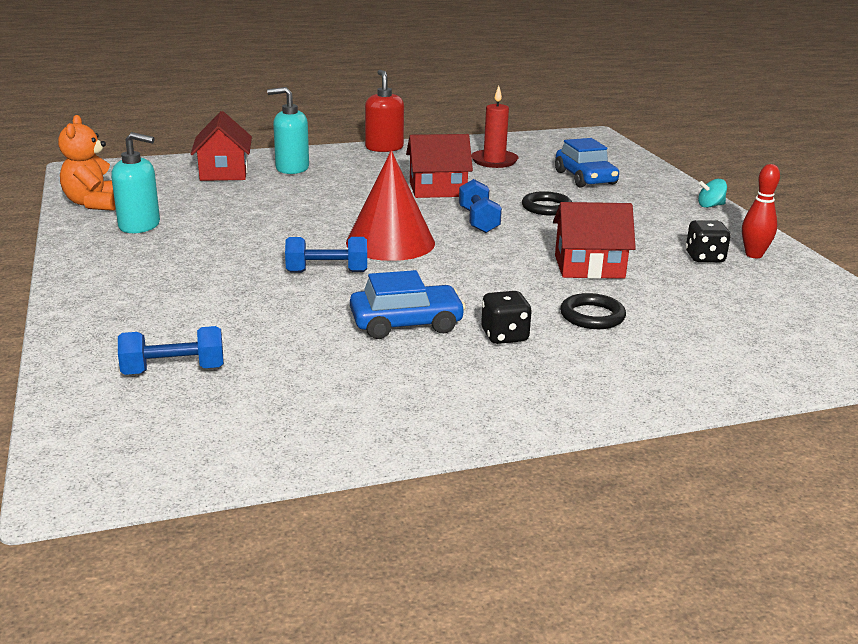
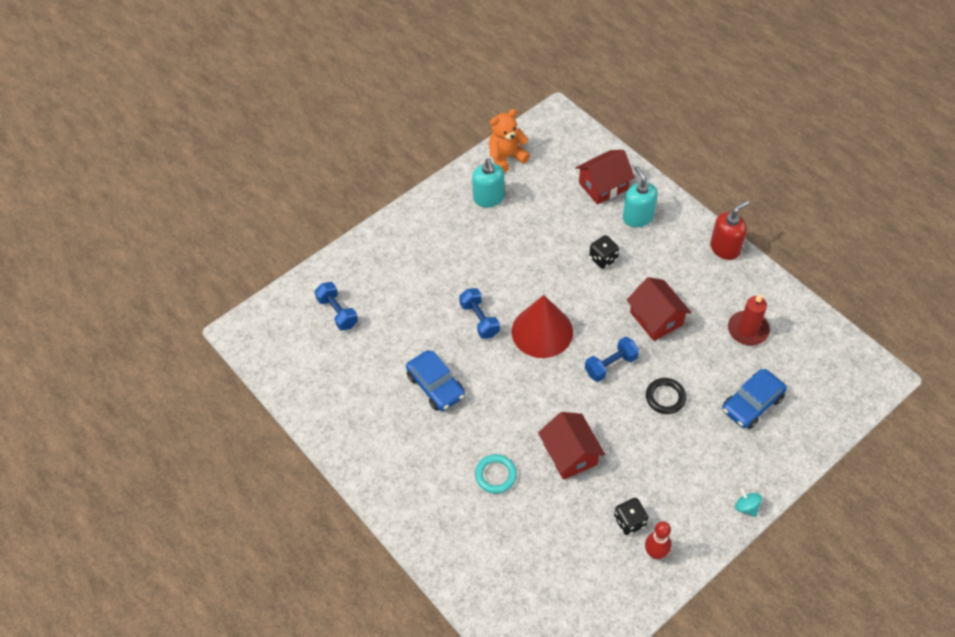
camera: 70 degrees right, 30 degrees up
(504, 336) = (446, 438): black dice -> black dice (603, 259)
(592, 316) = (495, 475): black ring -> turquoise ring

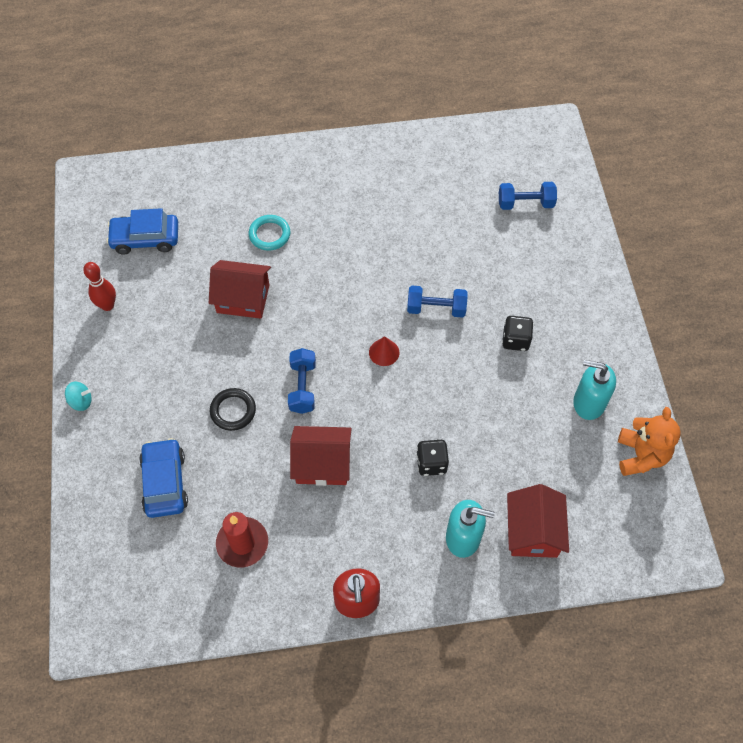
camera: 120 degrees right, 5 degrees up
(436, 386) = (389, 237): blue car -> blue car (145, 239)
(542, 331) = (384, 352): red cone -> red cone, size x0.43
(629, 521) = (148, 304): black dice -> black dice (515, 340)

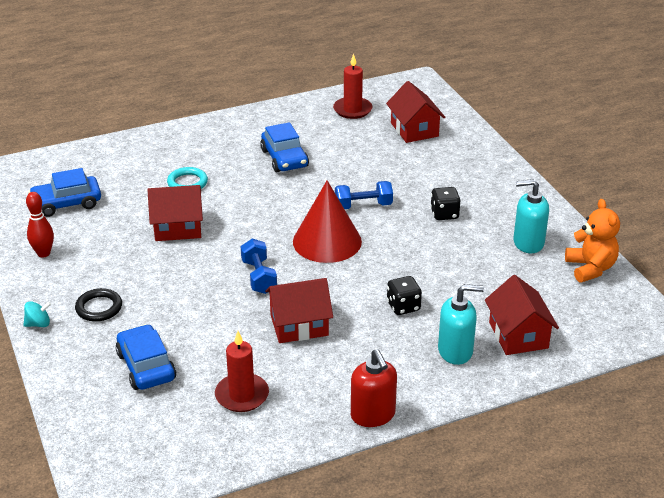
camera: 15 degrees left, 25 degrees down
(233, 411) = (196, 304): black ring -> black ring (99, 308)
(377, 219) = (284, 158): none -> blue car
(384, 352) = (327, 241): red cone -> red cone, size x2.32
(469, 158) = (352, 110): none -> red candle
(525, 203) = (414, 130): blue dumbbell -> red house

